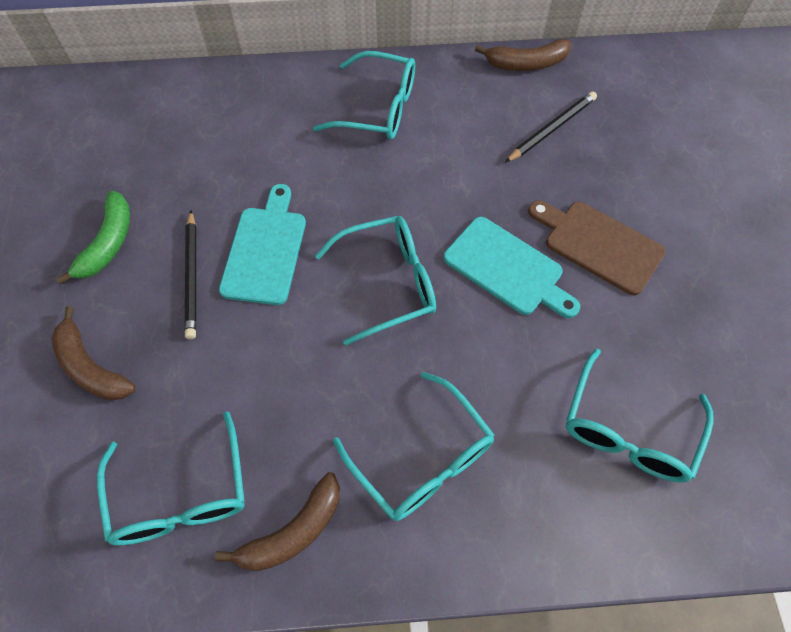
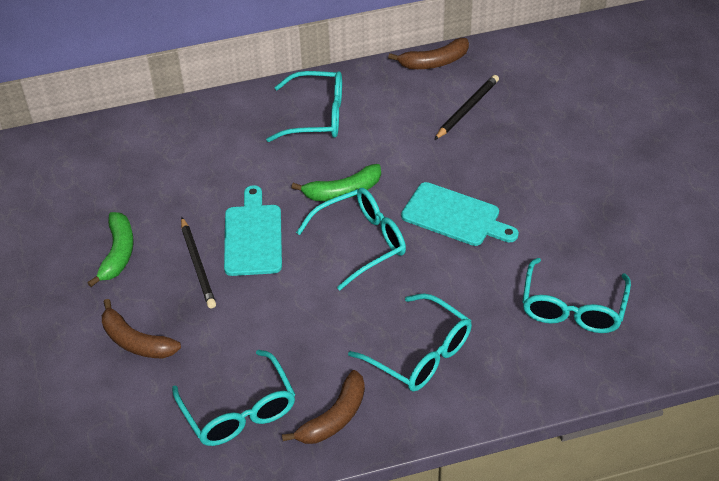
camera: 10 degrees left, 15 degrees down
(383, 210) = (343, 191): none -> green banana
(598, 245) = (524, 187): brown cutting board -> none

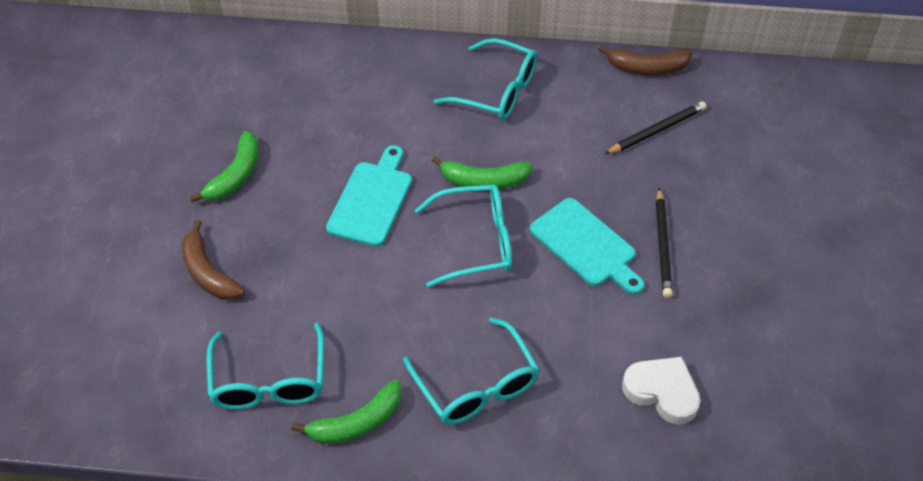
camera: 20 degrees right, 5 degrees up
(197, 265) = (304, 212): black pencil -> black pencil (662, 245)
(334, 417) = (357, 422): brown banana -> green banana
(573, 308) = (662, 392): turquoise glasses -> white heart

